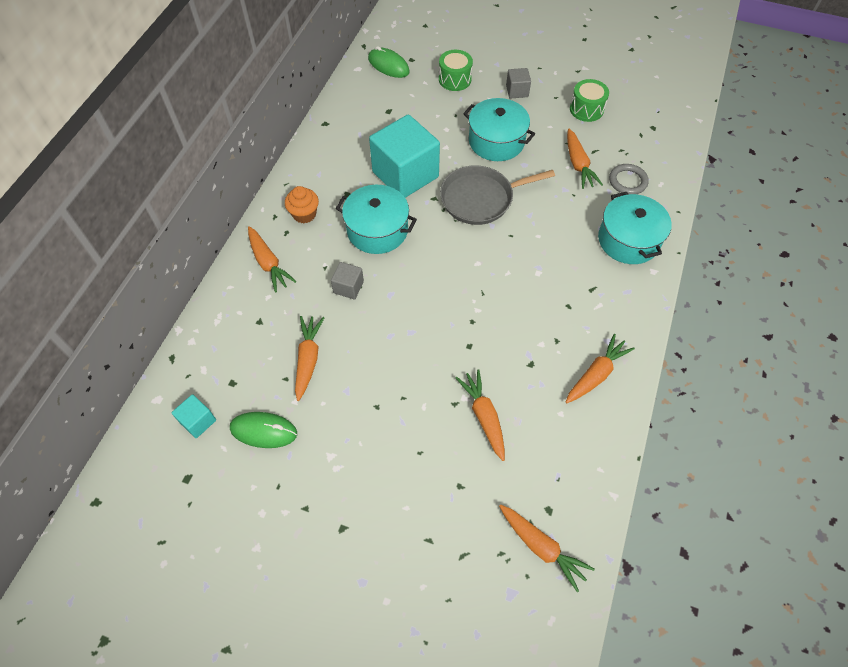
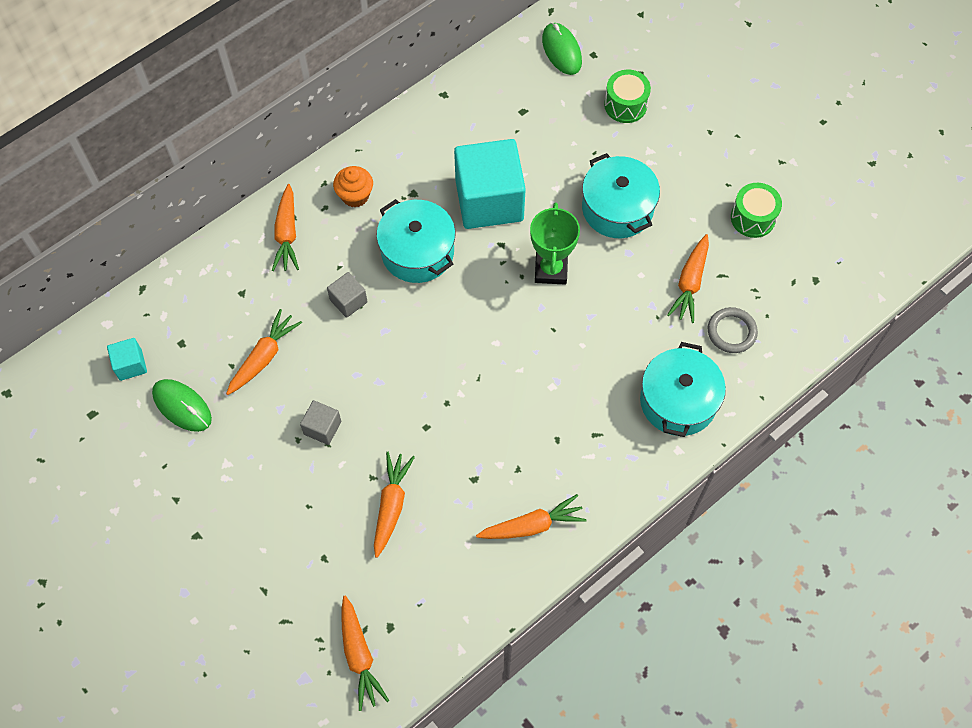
camera: 30 degrees right, 5 degrees up
(480, 198) = (550, 270): grey pan -> green trophy
(517, 91) = (687, 155): grey cube -> grey cube (322, 428)

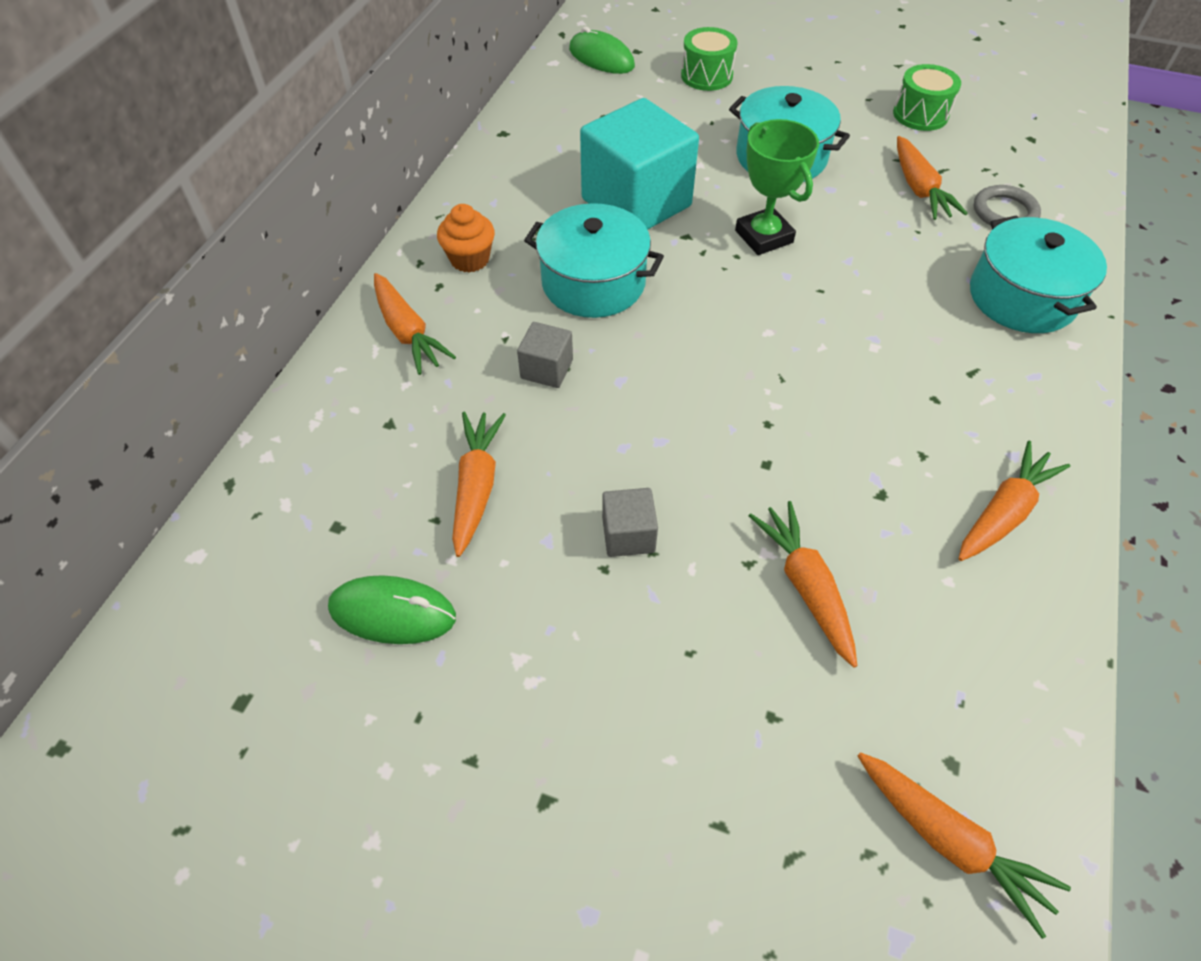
camera: 30 degrees left, 10 degrees down
(130, 365) = (270, 595): turquoise cube -> none

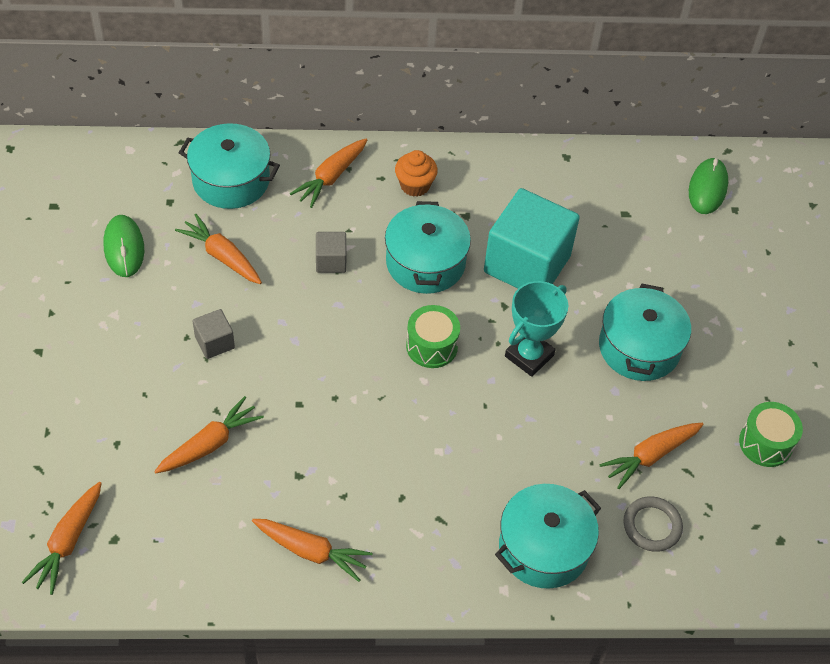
camera: 65 degrees right, 0 degrees up
(344, 440) = (231, 180): none -> turquoise pot
(476, 486) = (222, 256): orange carrot -> orange carrot turned 120 degrees counterclockwise
(706, 76) = (727, 268): green drum -> green drum (431, 346)
(763, 236) = (529, 356): green trophy -> turquoise trophy

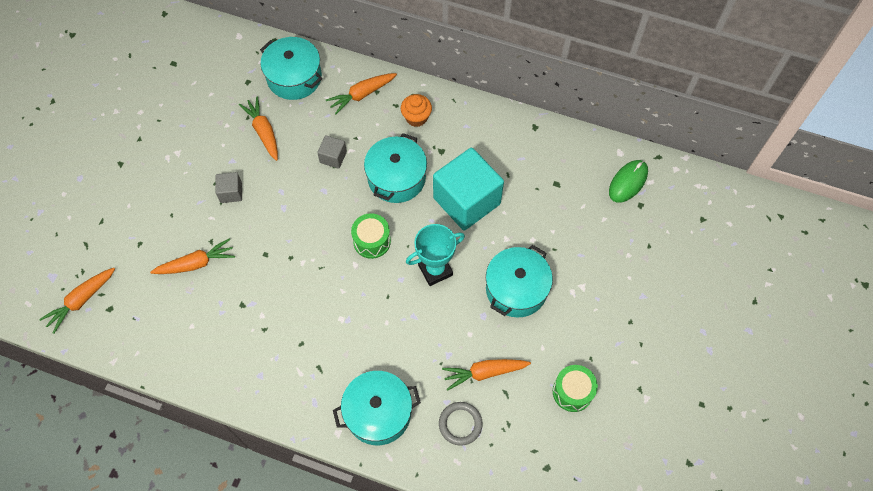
camera: 25 degrees right, 10 degrees up
(124, 248) = (204, 106): green mouse -> none
(311, 551) = (226, 361): orange carrot -> none

